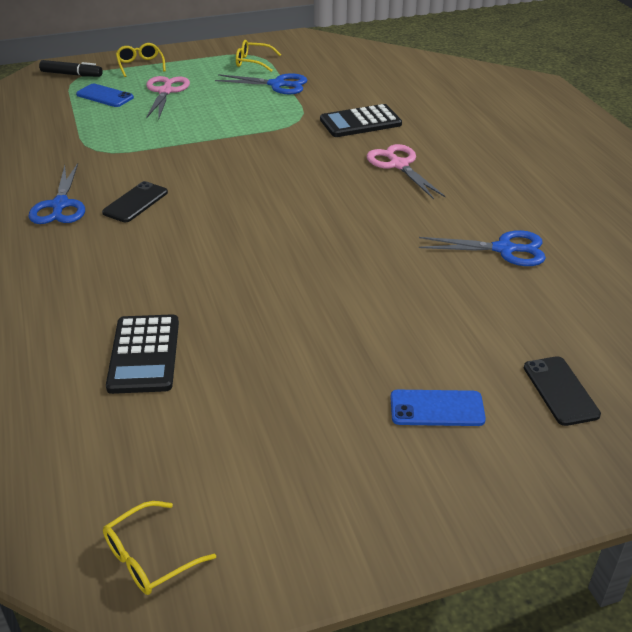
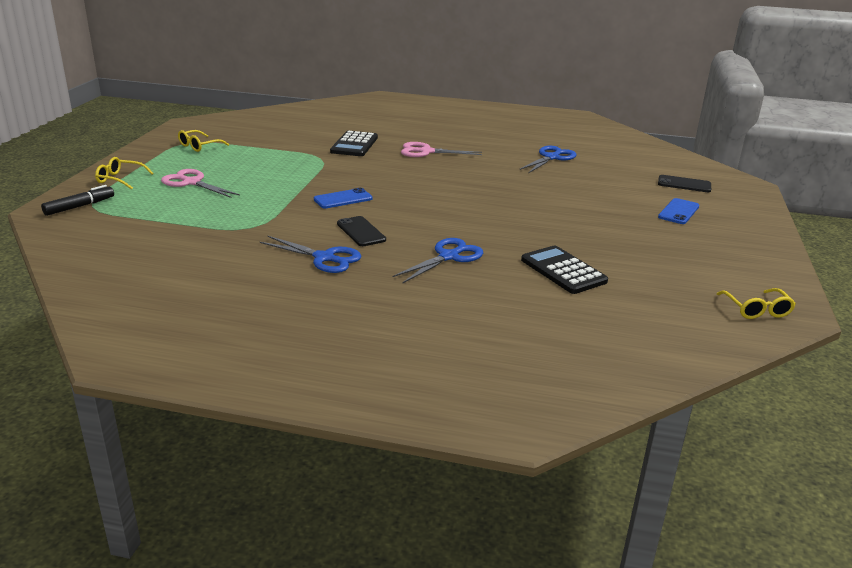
camera: 60 degrees left, 10 degrees down
(105, 96) = (154, 204): blue phone -> blue phone (343, 199)
(144, 354) = (563, 271): black calculator -> black calculator turned 150 degrees counterclockwise
(277, 85) = (253, 149): blue scissors -> blue scissors (448, 257)

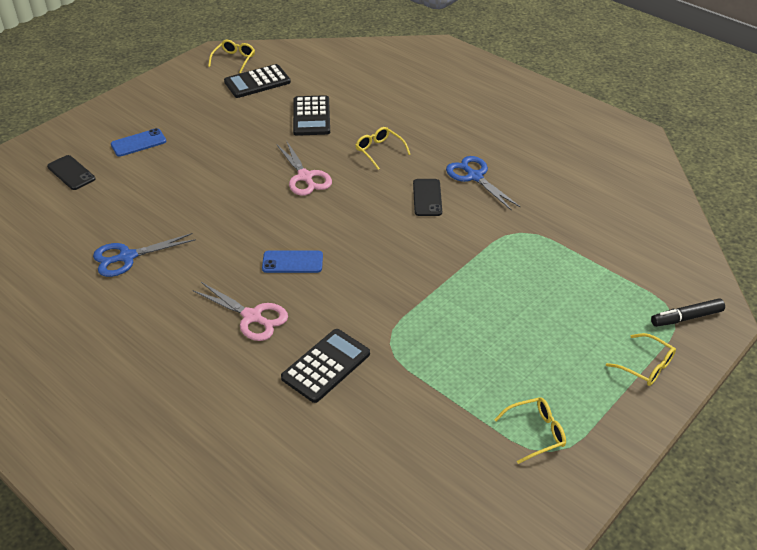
camera: 150 degrees left, 15 degrees up
(191, 182) = (562, 331): pink scissors -> pink scissors (305, 177)
(343, 199) = (414, 249): blue phone -> blue phone (292, 262)
(448, 257) = (379, 151): blue scissors -> yellow glasses
(681, 291) = (257, 82): none -> black calculator

